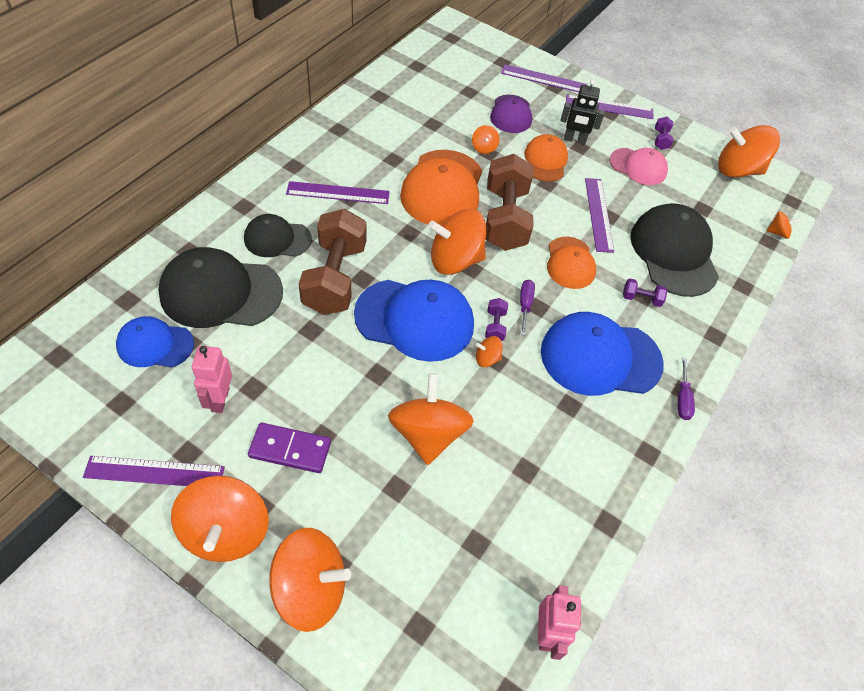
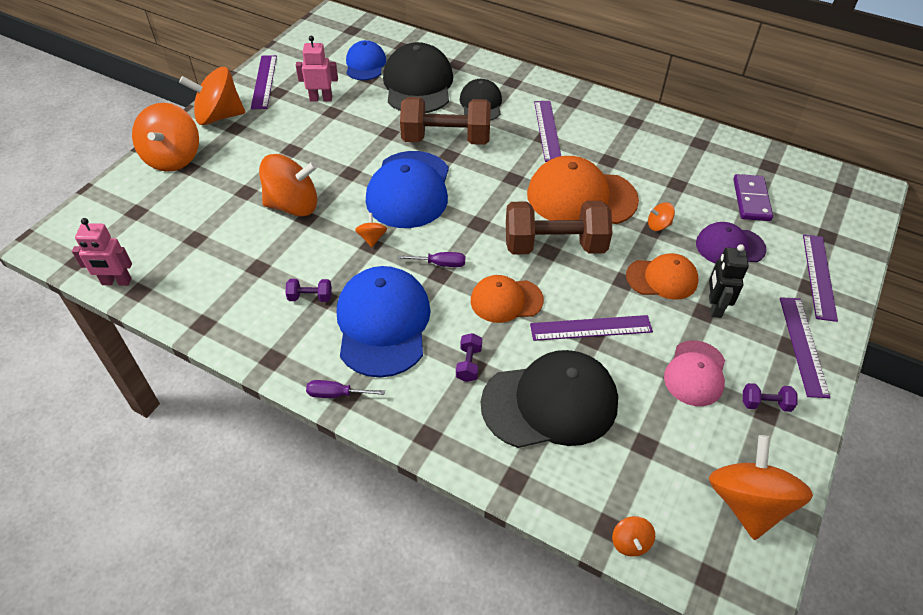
camera: 90 degrees right, 5 degrees down
(290, 449) = (280, 136): purple domino -> purple domino (751, 200)
(455, 260) = (486, 211): orange spinning top -> none
(495, 326) = (410, 242): purple dumbbell -> purple dumbbell (310, 297)

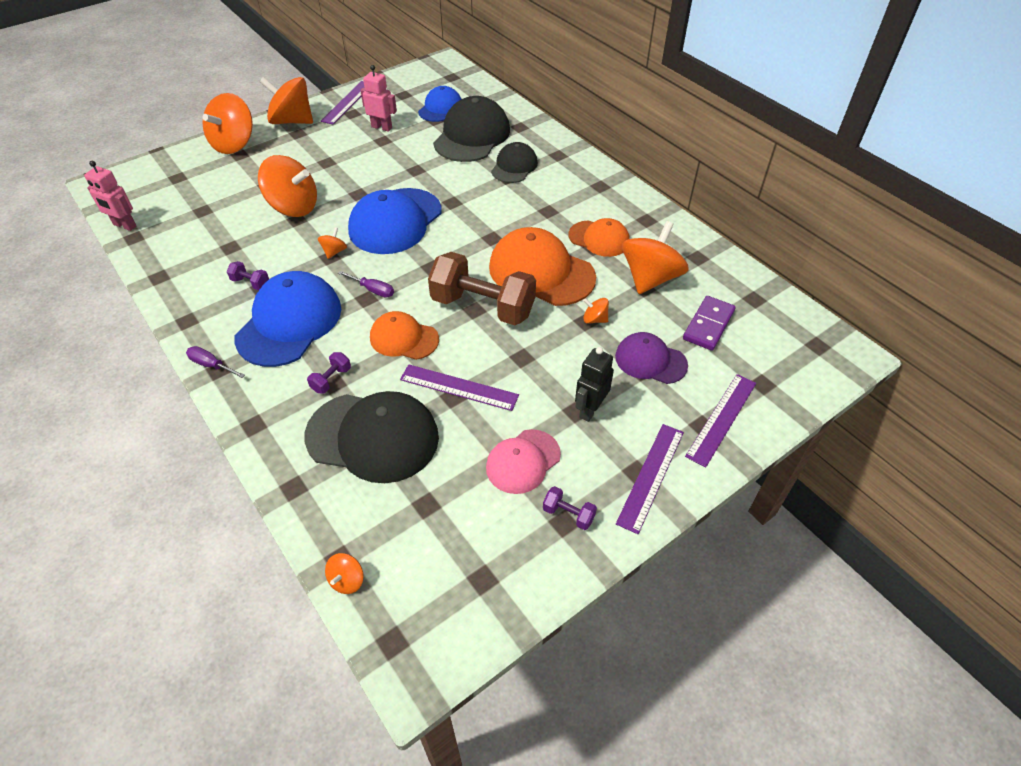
camera: 25 degrees right, 0 degrees up
(446, 139) = (459, 188): brown dumbbell -> none
(547, 130) = (556, 205): purple ruler -> none
(662, 278) = (559, 367): orange cap -> orange cap (599, 238)
(747, 503) = (479, 593): orange spinning top -> orange spinning top (650, 278)

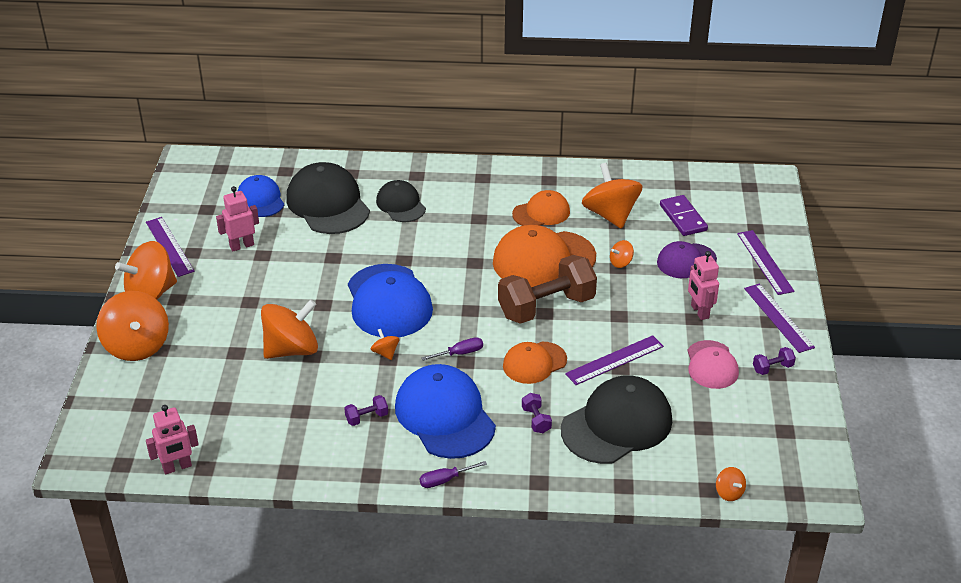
camera: 50 degrees left, 10 degrees down
(590, 409) = (699, 311): black robot -> pink robot

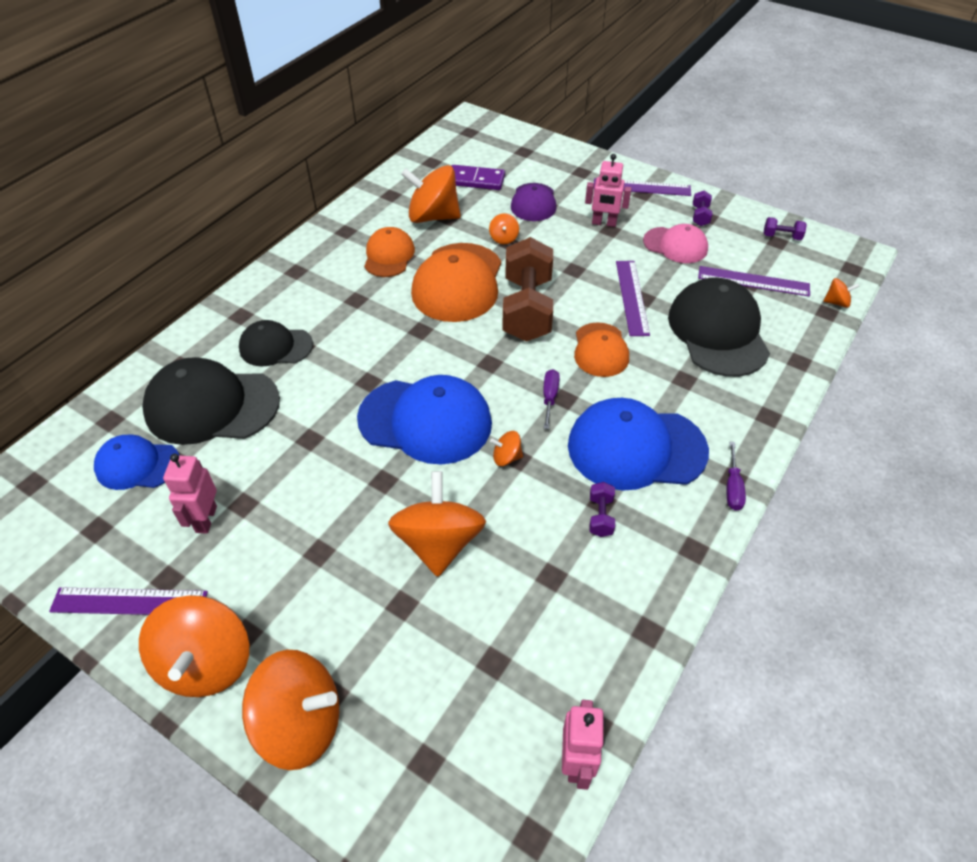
camera: 60 degrees left, 10 degrees up
(536, 420) = (682, 382): purple dumbbell -> purple dumbbell (781, 236)
(764, 262) = (569, 165): purple ruler -> purple ruler (753, 281)

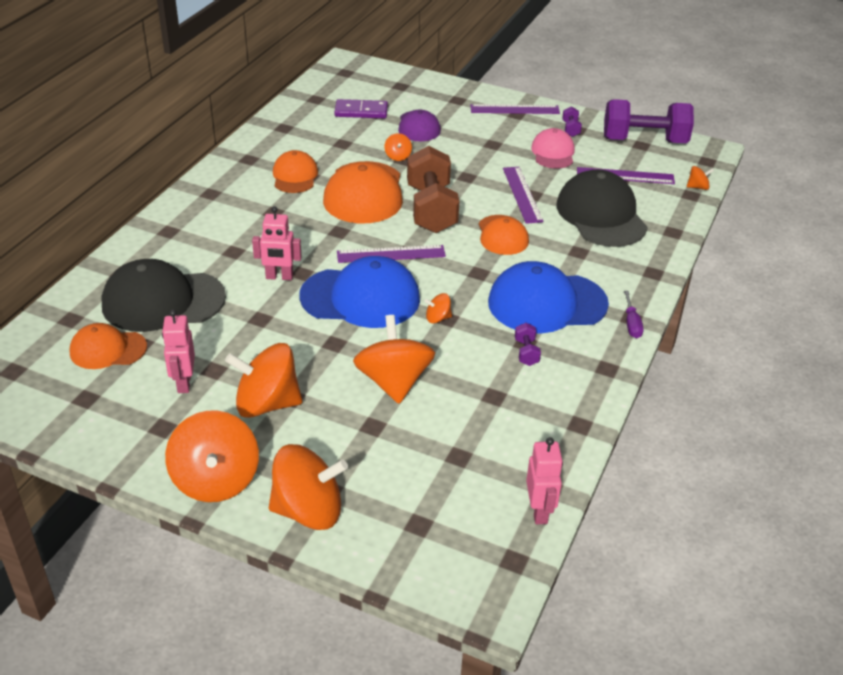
camera: 10 degrees left, 10 degrees down
(129, 601) = (134, 445): purple ruler -> purple ruler (391, 254)
(137, 465) = (108, 349): blue cap -> orange cap
(275, 346) = (209, 253): black cap -> none
(433, 216) = (328, 143): orange spinning top -> orange spinning top (267, 404)
(549, 397) = (465, 273): purple screwdriver -> none
(604, 223) = (486, 139): pink robot -> pink robot (279, 277)
(675, 245) = (553, 153): pink cap -> pink cap turned 105 degrees counterclockwise
(781, 236) = (644, 141): purple dumbbell -> purple dumbbell, size x2.48

